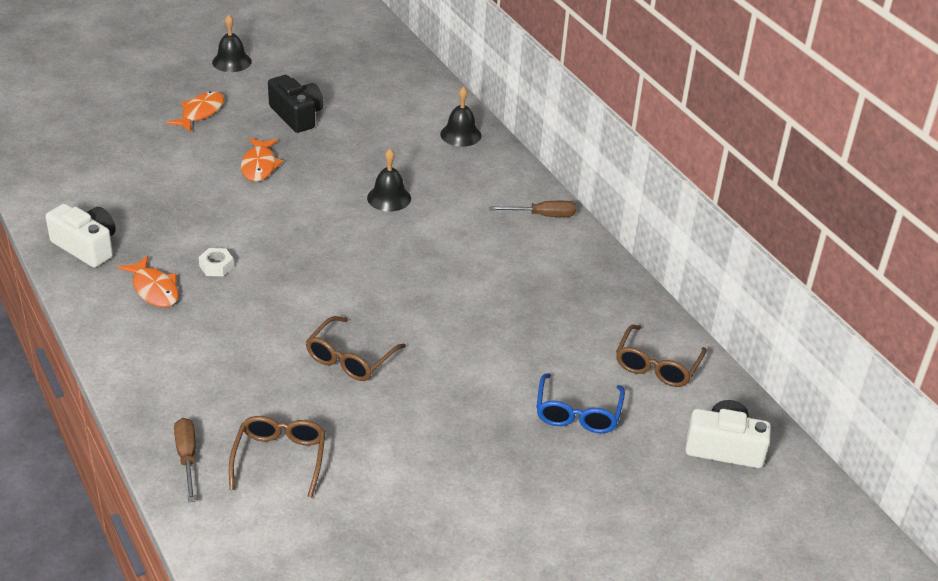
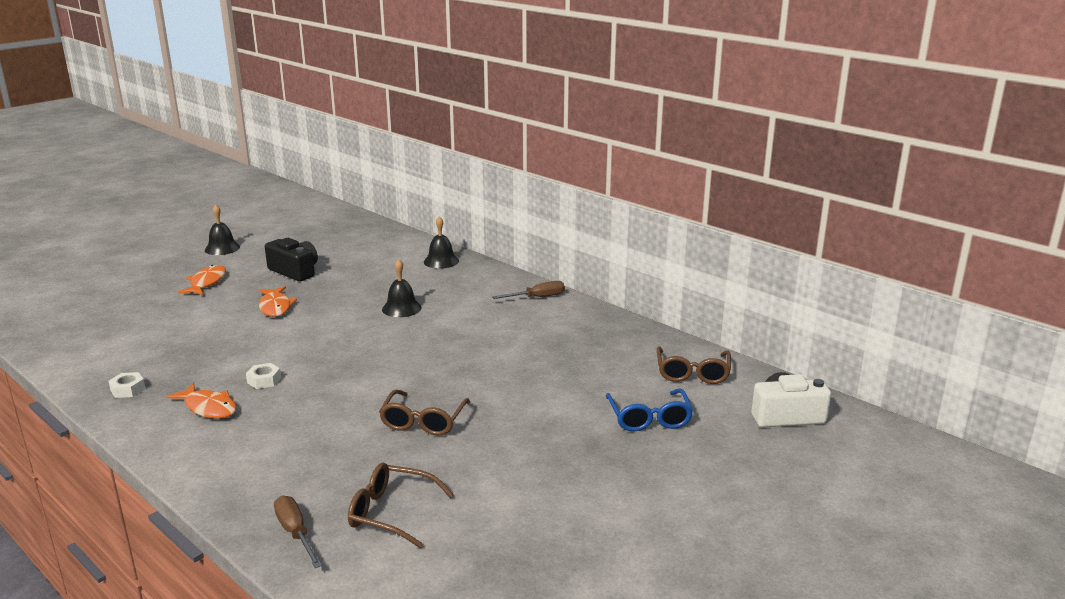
camera: 15 degrees left, 15 degrees down
(86, 247) = (128, 389): white camera -> white nut
(279, 459) = (392, 513): brown glasses -> brown glasses turned 60 degrees counterclockwise

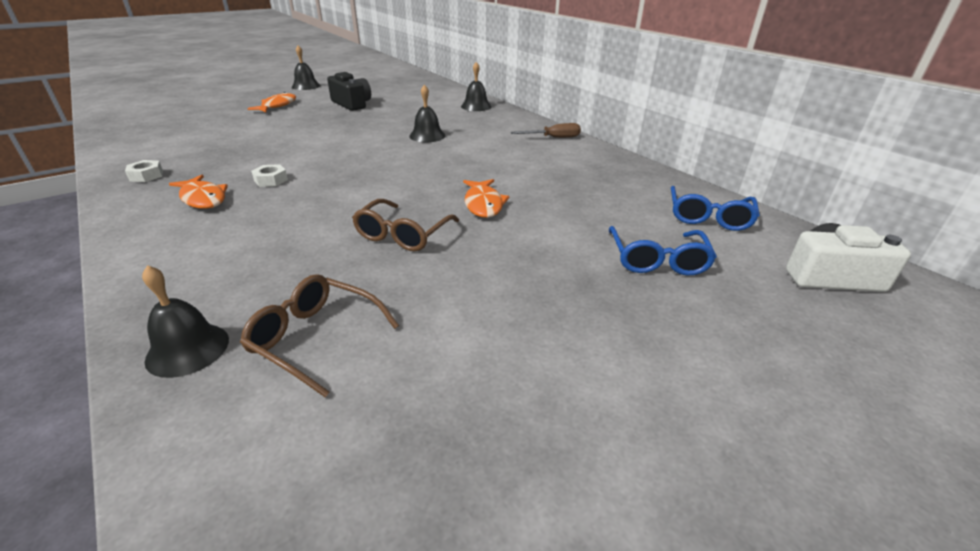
camera: 10 degrees right, 10 degrees up
(275, 307) = (320, 126): orange fish -> orange fish (483, 204)
(295, 533) = (188, 349): brown screwdriver -> black bell
(692, 372) = (708, 216): brown glasses -> blue glasses

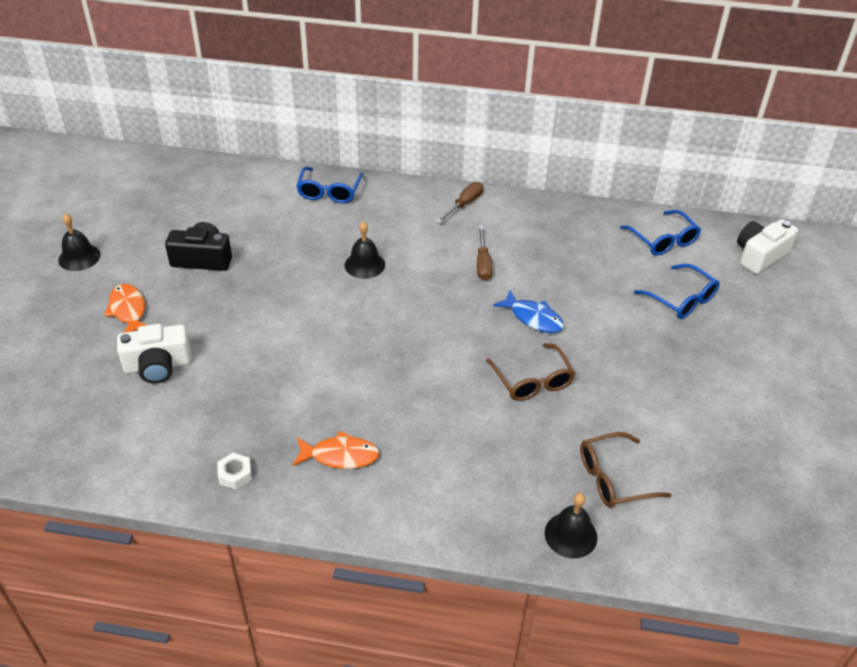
camera: 45 degrees left, 10 degrees up
(236, 125) = (158, 365): none -> white camera
(271, 180) = (349, 402): white nut -> none
(476, 106) = (329, 191): black bell -> blue glasses
(483, 204) = (533, 318): orange fish -> blue fish
(506, 165) = (483, 263): none -> brown screwdriver

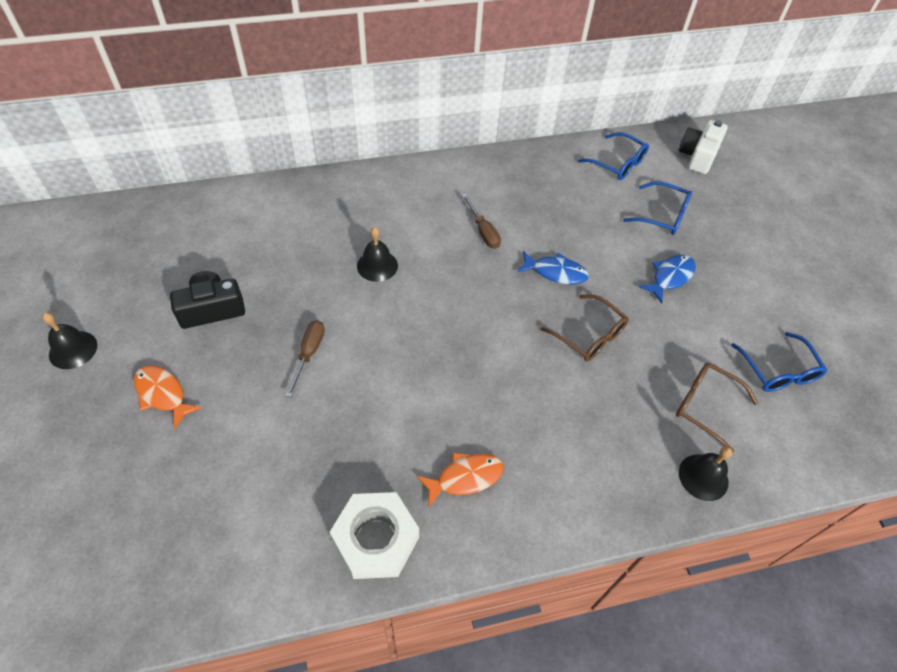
camera: 25 degrees left, 10 degrees up
(158, 365) = (229, 447): white camera -> none
(235, 474) = (376, 539): white nut -> white nut, size x2.23
(329, 191) = (301, 197): blue glasses -> blue glasses (777, 370)
(464, 204) = (434, 176): brown screwdriver -> brown screwdriver (309, 353)
(614, 478) = (706, 406): brown glasses -> brown glasses turned 75 degrees clockwise
(652, 356) = (670, 277): none -> blue fish

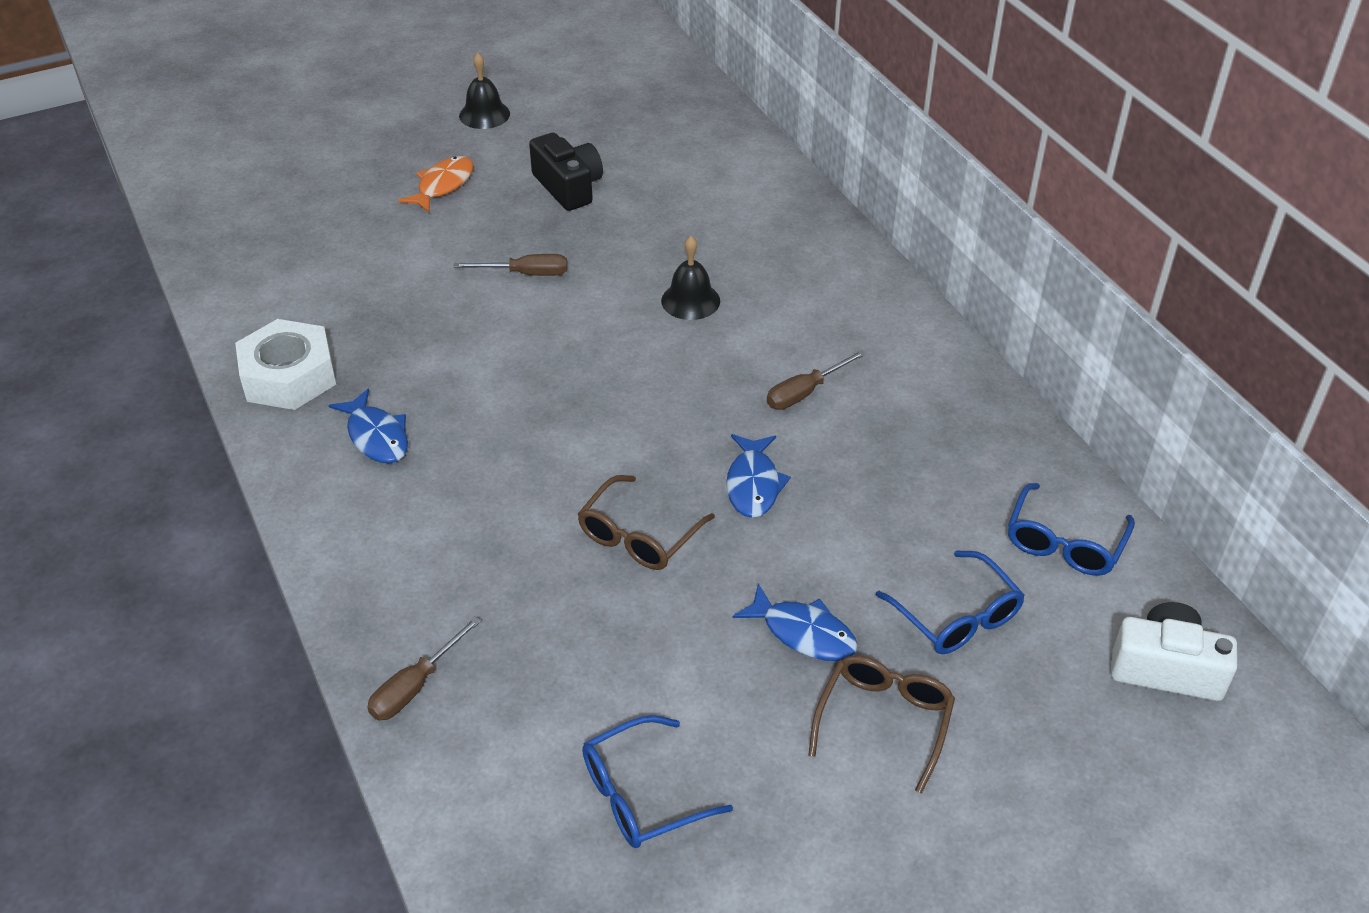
camera: 80 degrees right, 10 degrees down
(465, 478) = (376, 436): orange fish -> blue fish
(662, 215) = (956, 615): blue glasses -> blue glasses turned 45 degrees counterclockwise
(703, 477) = (415, 686): black bell -> brown screwdriver
(706, 406) = (541, 689): brown glasses -> brown glasses (883, 722)

